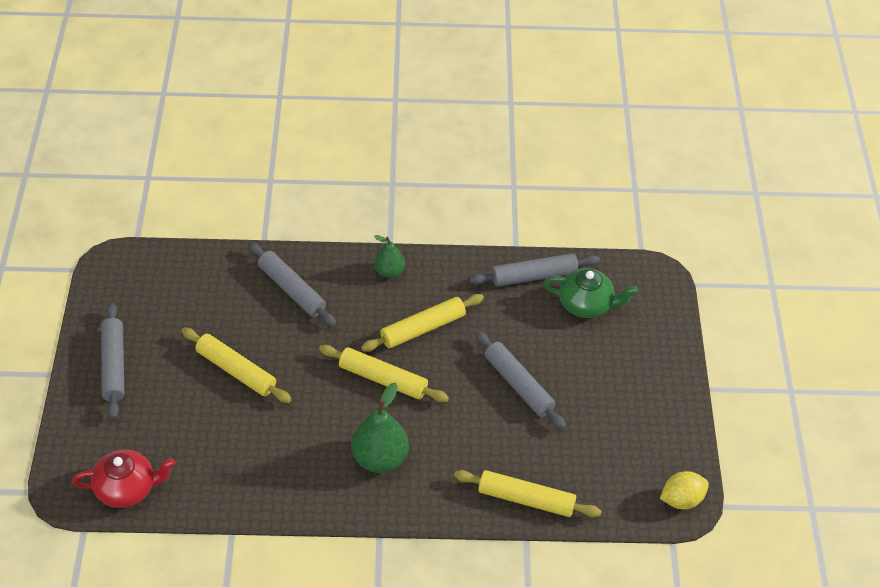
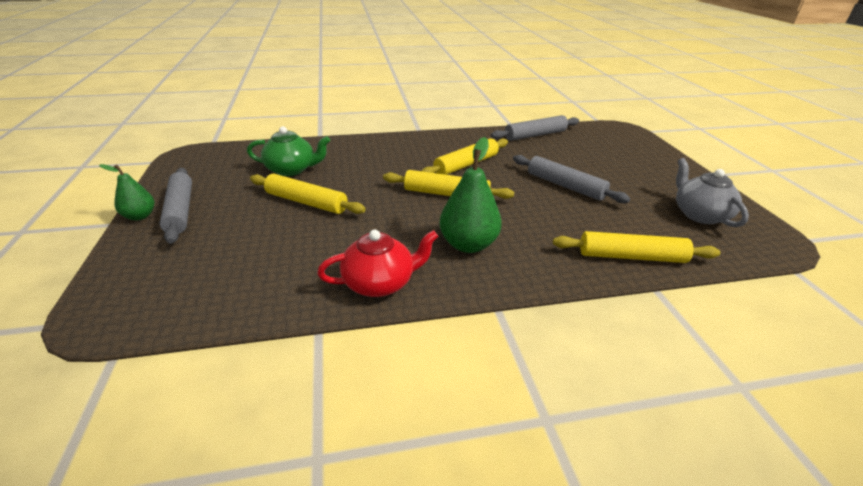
camera: 10 degrees left, 15 degrees down
(127, 488) = (181, 305): red teapot -> red teapot (380, 283)
(292, 290) = (349, 155): grey rolling pin -> none
(389, 272) = (425, 141): green pear -> green pear (140, 216)
(586, 304) = (583, 143): green teapot -> green teapot (291, 169)
(636, 454) = (699, 214): none -> grey teapot
(681, 500) = (771, 239): yellow lemon -> none

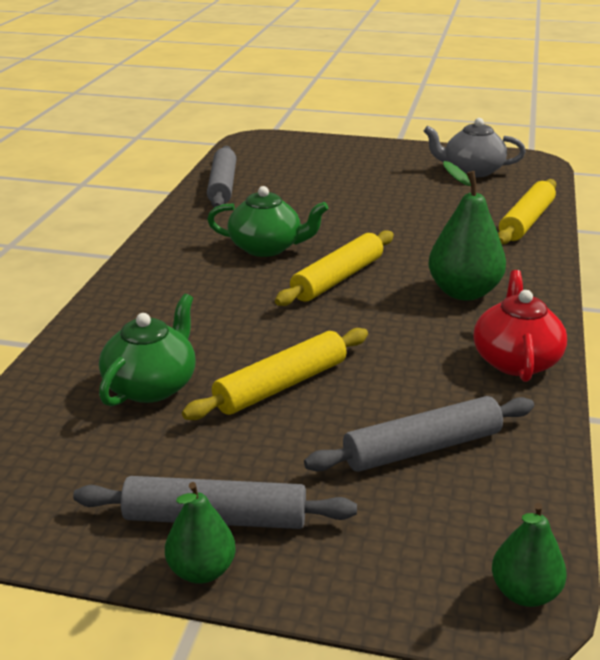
camera: 65 degrees left, 5 degrees down
(106, 322) = (524, 593): none -> green pear
(466, 164) = (267, 248): yellow rolling pin -> green teapot
(565, 186) = (371, 208): grey rolling pin -> grey rolling pin (422, 448)

